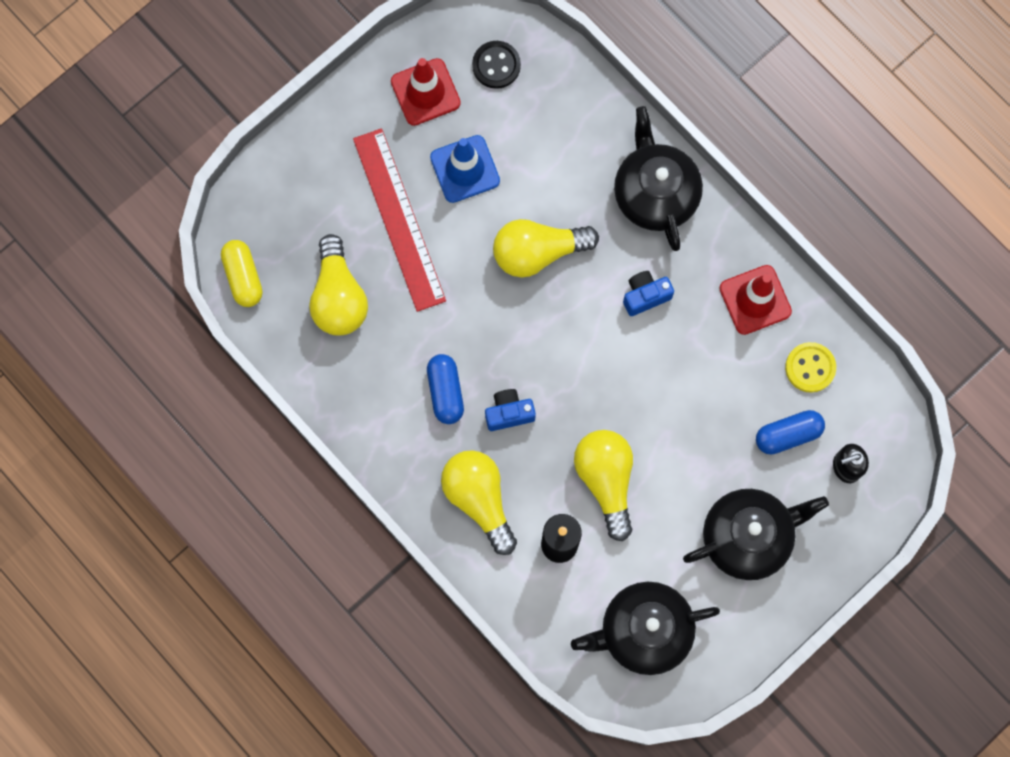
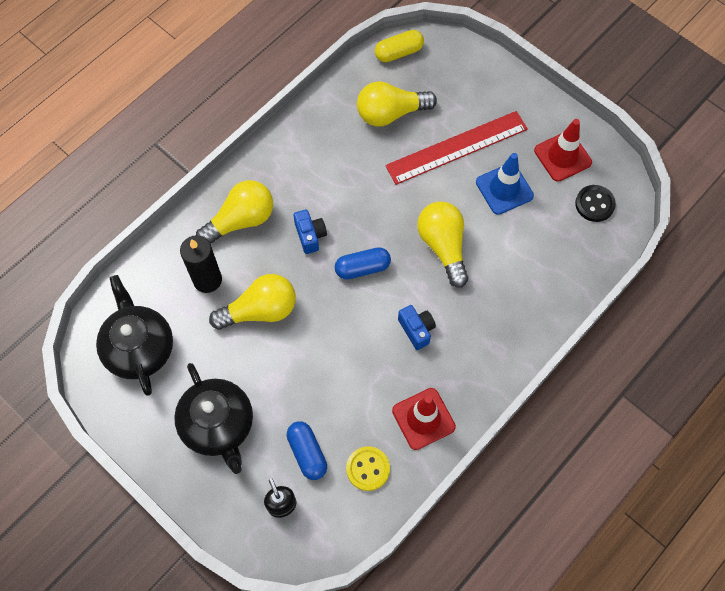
camera: 85 degrees right, 10 degrees down
(445, 392) = (323, 190): blue capsule -> blue capsule (362, 268)
(655, 193) = (506, 331): black teapot -> none

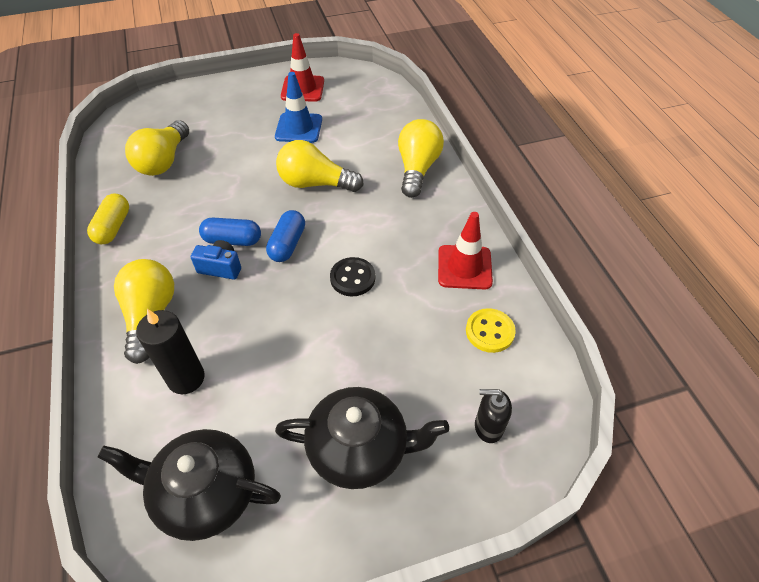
camera: 60 degrees left, 15 degrees down
(260, 310) = (261, 345): yellow light bulb -> yellow light bulb (417, 168)
(307, 453) = (444, 376): blue capsule -> blue capsule (232, 240)
(398, 52) = (116, 132): yellow capsule -> yellow capsule (113, 227)
(416, 330) = (377, 234): blue camera -> none
(456, 147) = (236, 137): red ruler -> none
(594, 204) = (355, 90): black button -> black button (352, 278)

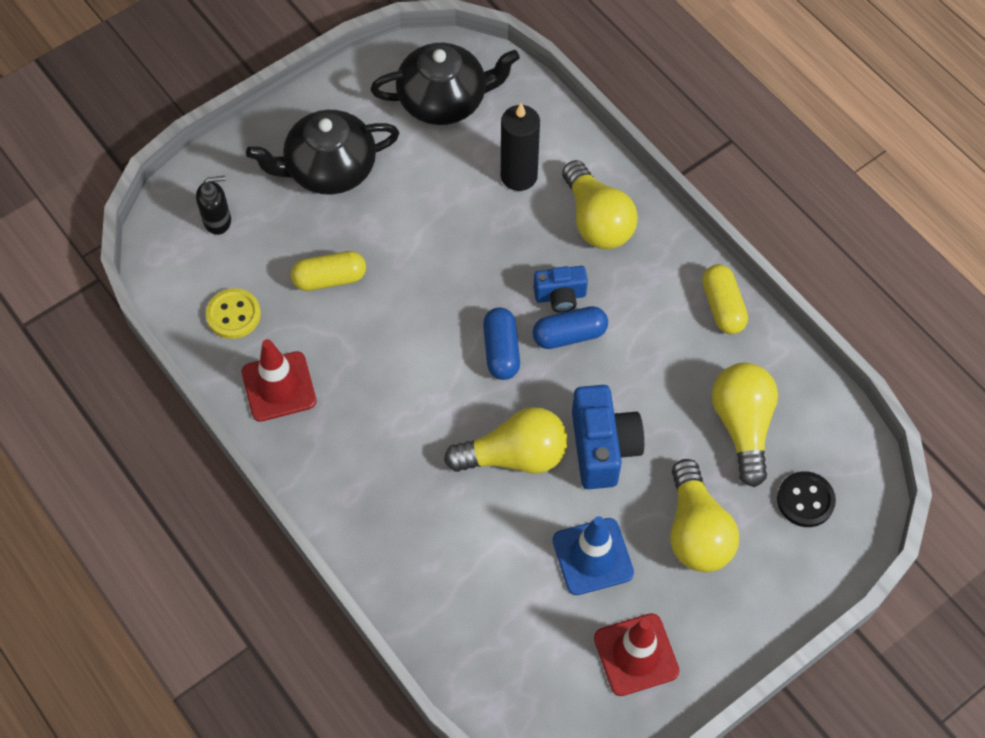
camera: 160 degrees right, 10 degrees up
(256, 173) = (603, 448): none -> blue camera
(352, 278) = (404, 331): black button -> black button (805, 500)
(397, 337) = (330, 279): none -> yellow capsule
(417, 168) = (384, 531): yellow light bulb -> yellow light bulb (696, 531)

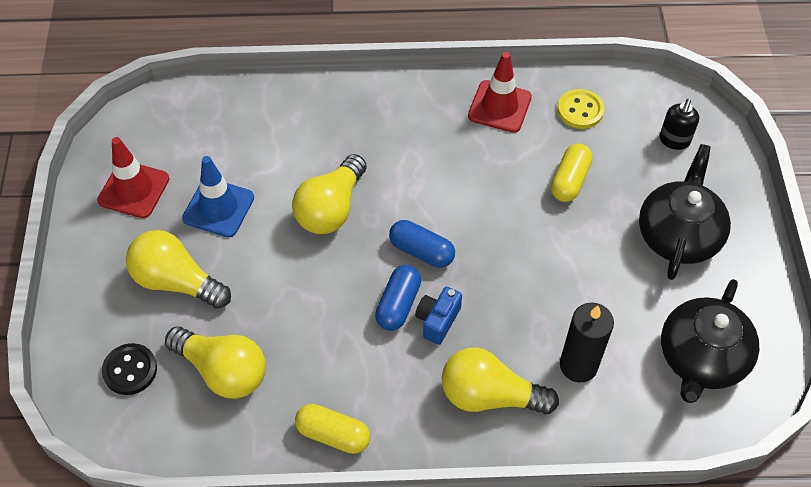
camera: 125 degrees right, 5 degrees down
(603, 448) = (289, 266): blue camera -> none

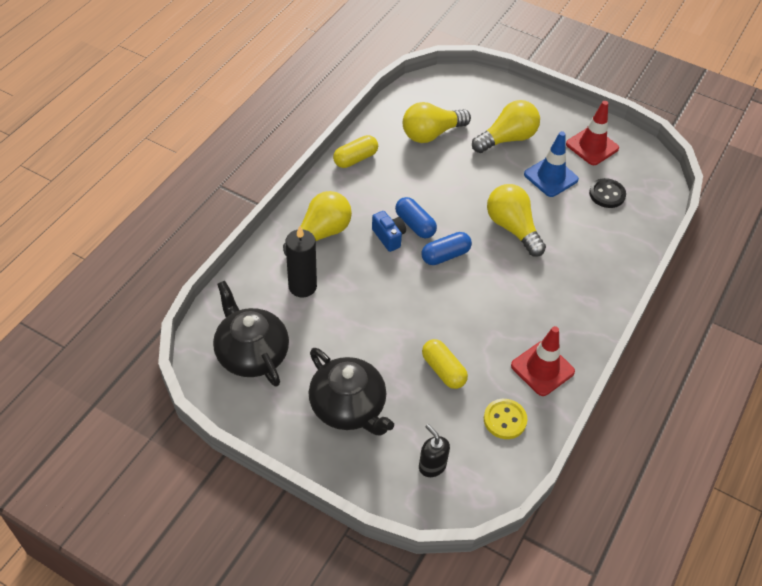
camera: 120 degrees right, 5 degrees down
(130, 370) = (461, 101): black button -> black button (607, 194)

